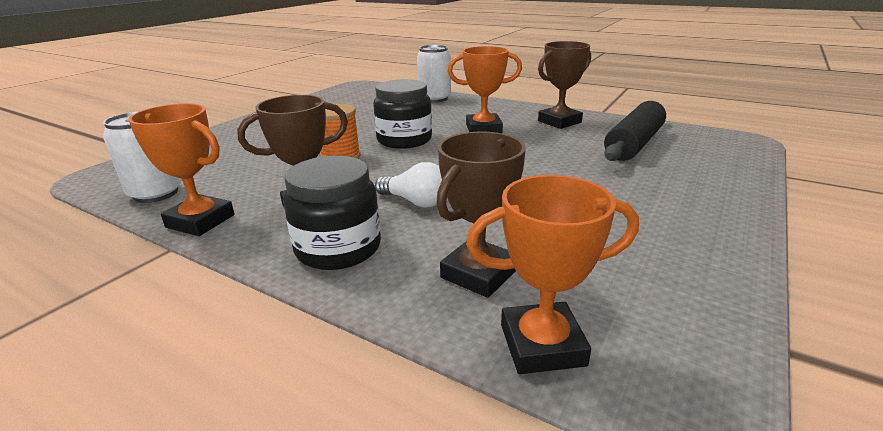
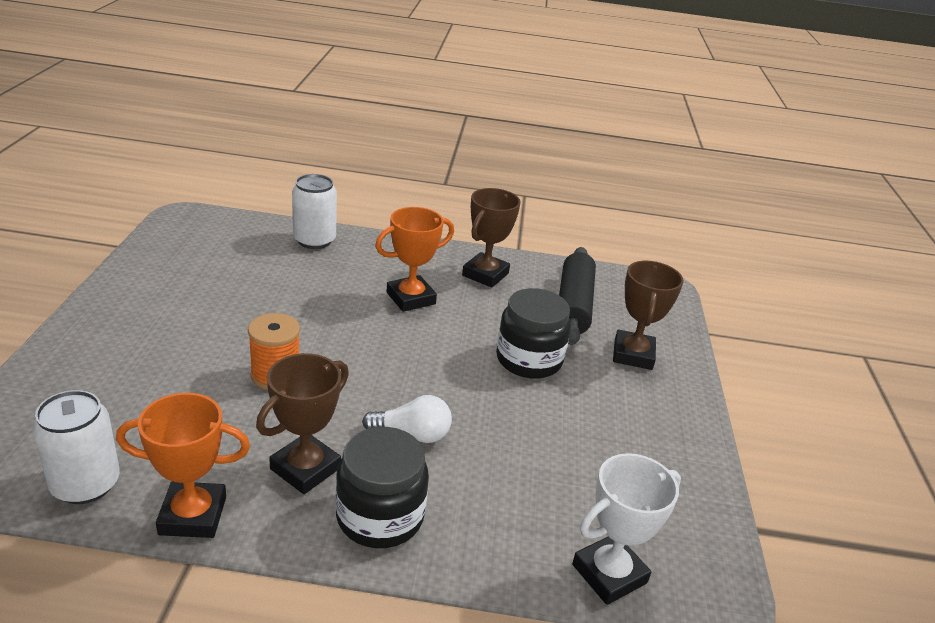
camera: 30 degrees left, 5 degrees up
(404, 140) = (331, 331): black jar -> black jar (529, 360)
(479, 273) = (525, 514): brown trophy -> brown trophy (633, 354)
(542, 345) = (609, 574): orange trophy -> white trophy

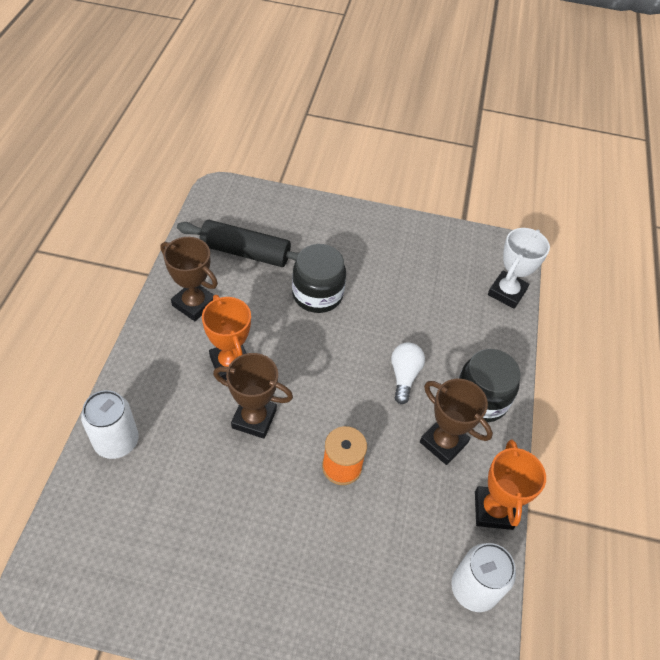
camera: 85 degrees left, 20 degrees up
(609, 574) = (507, 292): white trophy -> white trophy turned 60 degrees clockwise
(633, 354) = (310, 232): brown trophy -> brown trophy (254, 419)

